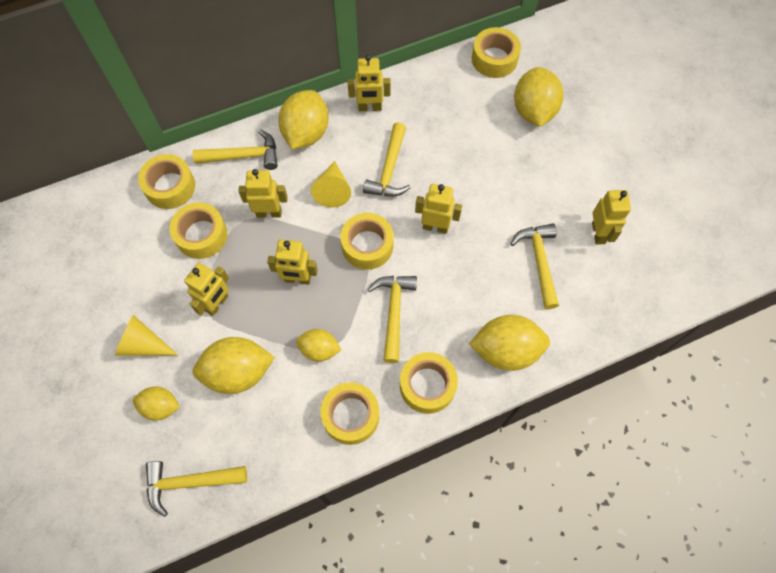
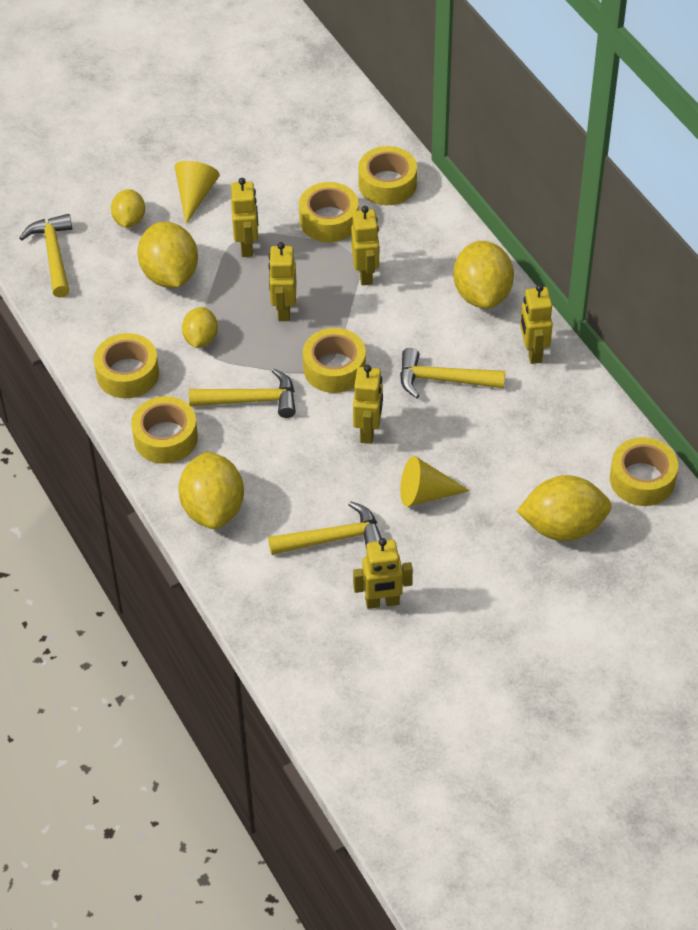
camera: 85 degrees right, 15 degrees down
(217, 303) = (247, 246): yellow robot -> yellow robot turned 120 degrees counterclockwise
(243, 156) = (439, 241): yellow hammer -> none
(306, 133) = (482, 294): yellow lemon -> yellow lemon turned 75 degrees clockwise
(333, 190) = (405, 328): yellow cone -> yellow cone (425, 494)

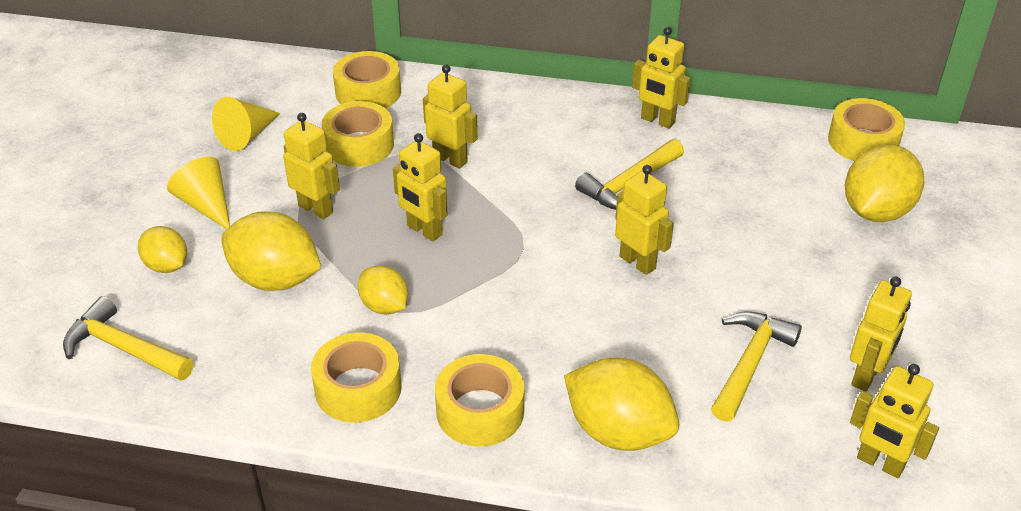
camera: 50 degrees left, 10 degrees down
(251, 400) = (507, 317): yellow hammer -> none
(311, 644) = (880, 463): none -> yellow robot
(334, 368) = (535, 240): yellow tape -> none
(425, 494) = (754, 270): yellow cone -> yellow cone (247, 136)
(482, 294) = (559, 111): yellow lemon -> none

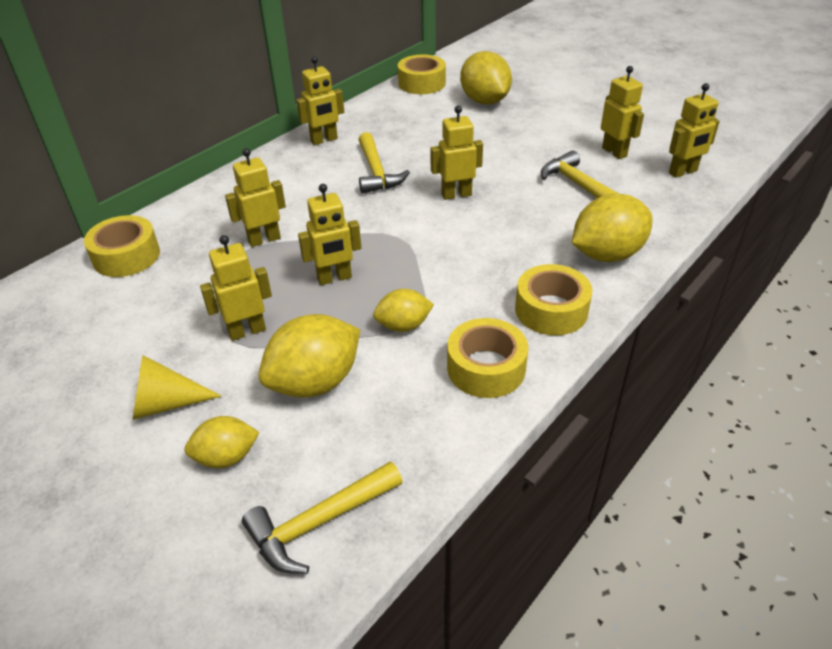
camera: 60 degrees left, 0 degrees up
(247, 136) = (94, 347): yellow cone -> none
(359, 145) = (190, 281): yellow tape -> none

